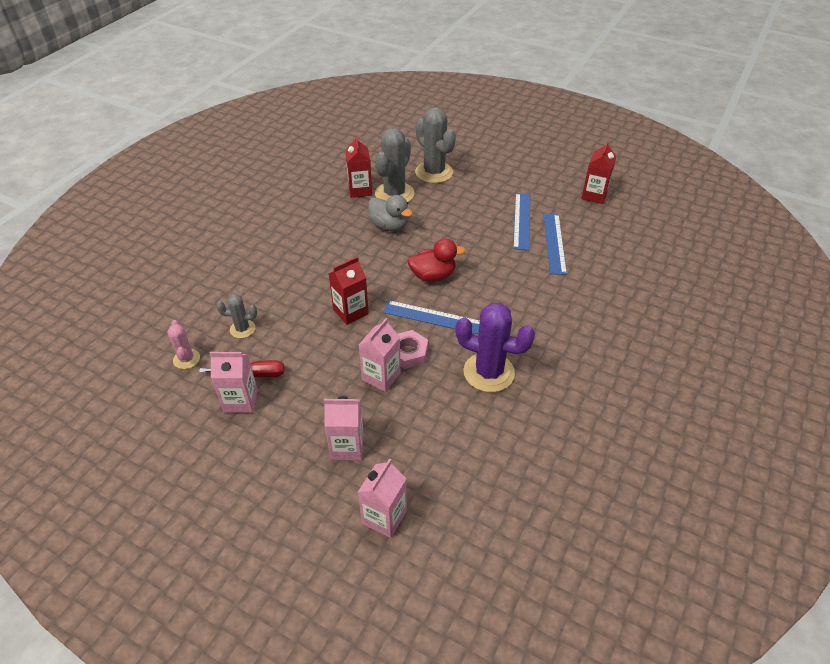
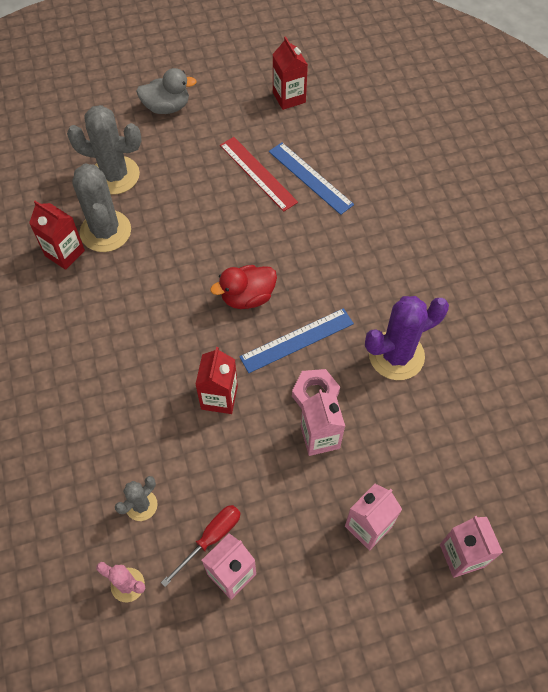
camera: 45 degrees left, 15 degrees up
(389, 226) = (144, 273): grey duck -> grey duck (167, 107)
(433, 276) = (247, 297): red duck -> red duck turned 150 degrees counterclockwise
(522, 220) = (258, 173): blue ruler -> red ruler

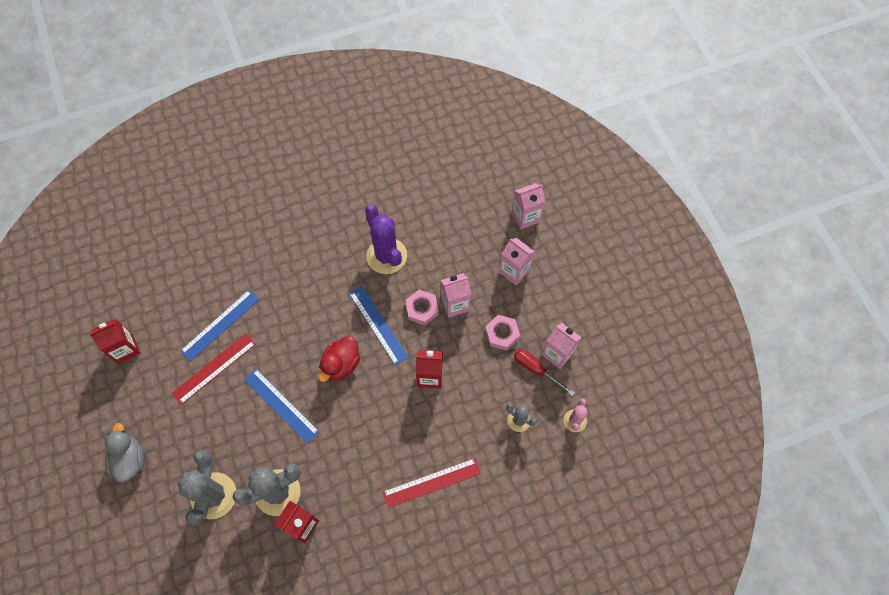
camera: 95 degrees left, 5 degrees up
(81, 389) = (432, 483): none -> red ruler
(205, 235) = (281, 405): none -> blue ruler
(247, 297) = (341, 364): red duck -> red duck turned 60 degrees clockwise
(269, 497) = (502, 334): none -> pink nut

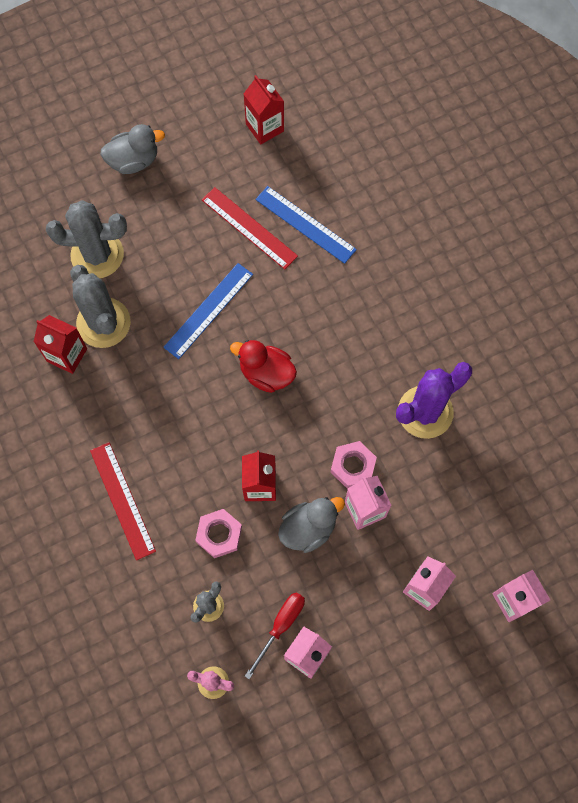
camera: 85 degrees right, 5 degrees up
(378, 324) = (325, 412): blue ruler -> none
(466, 344) = (308, 528): none -> grey duck
(502, 334) = (327, 576): pink nut -> pink nut (219, 534)

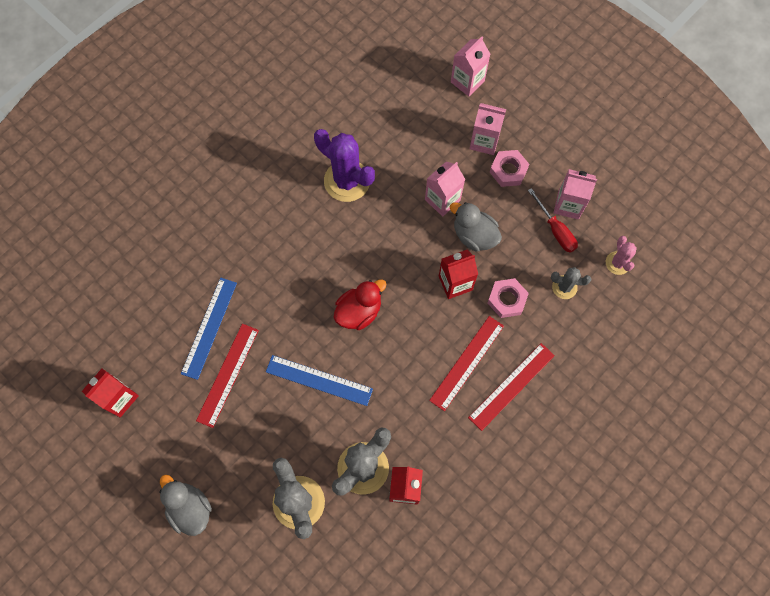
camera: 110 degrees left, 0 degrees up
(167, 463) = (466, 362): none -> red ruler
(266, 373) = (359, 311): red duck -> red duck turned 135 degrees counterclockwise
(281, 626) = (555, 230): red screwdriver -> red screwdriver turned 135 degrees counterclockwise
(353, 466) = (411, 219): pink nut -> pink nut (508, 170)

